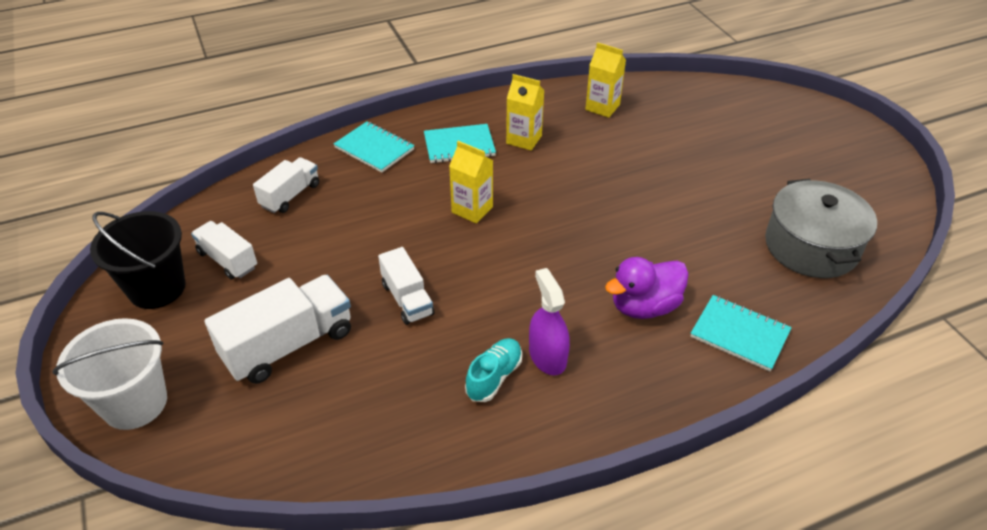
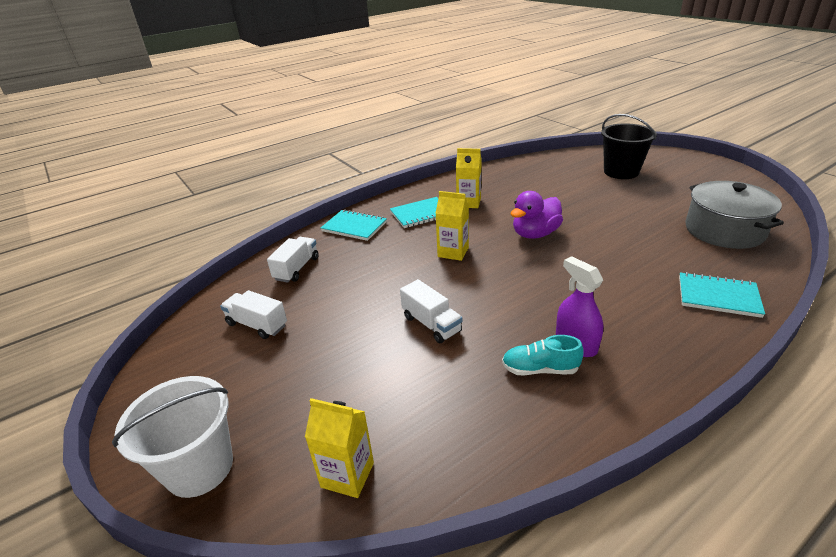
camera: 10 degrees left, 10 degrees down
(157, 288) = (196, 359): black bucket -> black bucket (621, 172)
(289, 345) = (339, 381): white truck -> none
(494, 377) = (540, 369): turquoise shoe -> turquoise shoe turned 105 degrees counterclockwise
(602, 107) = (515, 175): yellow carton -> yellow carton (347, 475)
(644, 306) = (630, 292): purple duck -> purple duck (535, 234)

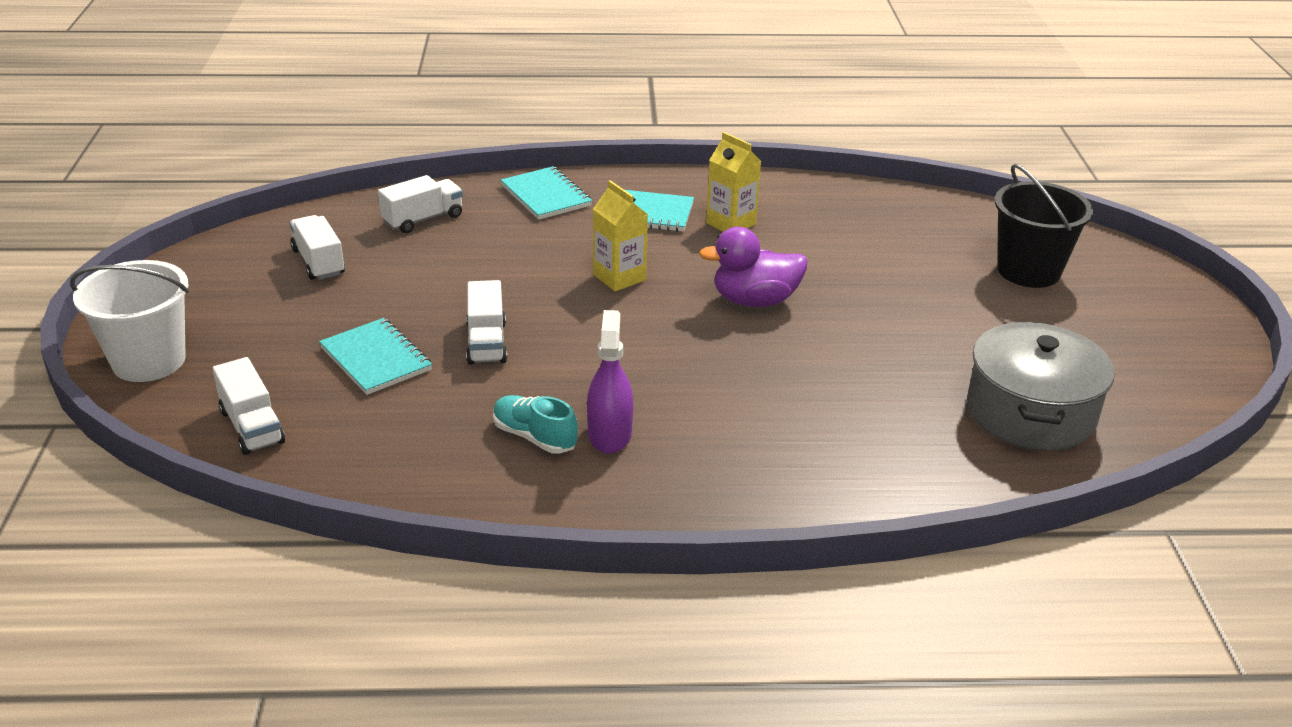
camera: 30 degrees right, 0 degrees up
(347, 475) = (252, 427): yellow carton -> white truck
(718, 296) = (864, 475): turquoise notebook -> turquoise notebook (376, 359)

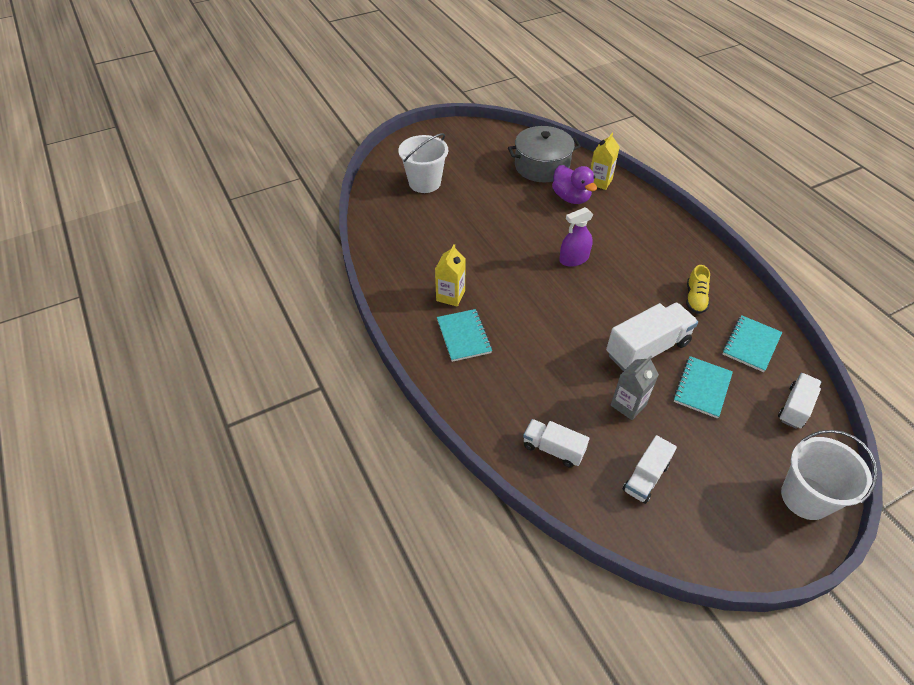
camera: 115 degrees left, 15 degrees up
(419, 289) = (628, 405): none -> grey carton
(486, 342) = (647, 349): white truck -> white truck, size x1.64
(534, 437) = (695, 298): turquoise shoe -> yellow shoe
(546, 196) = (476, 396): turquoise notebook -> turquoise notebook (751, 344)
(609, 434) = (669, 275): purple spray bottle -> purple spray bottle (574, 259)
(619, 277) = (543, 321): yellow carton -> yellow carton (600, 182)
(754, 301) = (524, 263): purple duck -> purple duck (571, 198)
(1028, 271) = (424, 183): black bucket -> white bucket

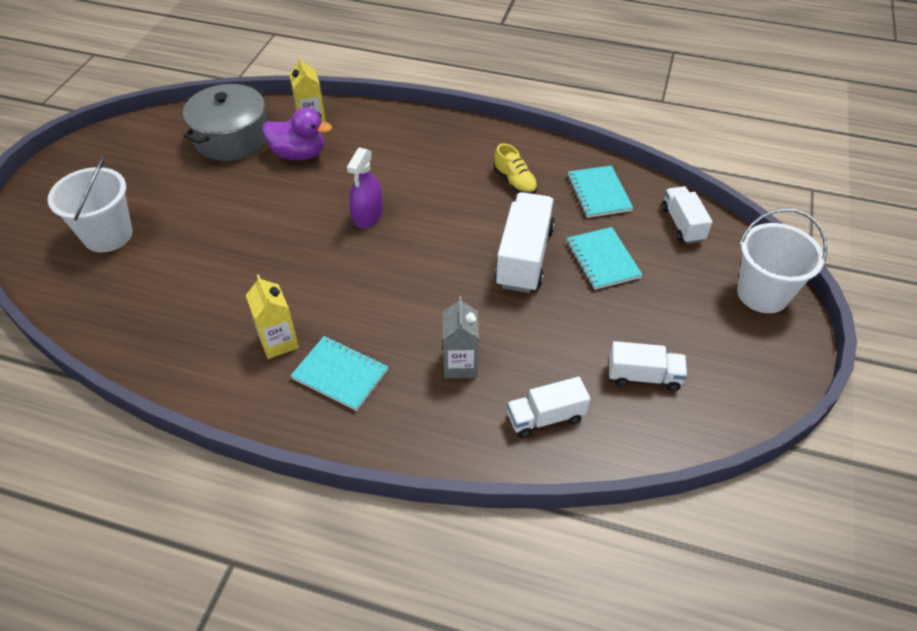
camera: 45 degrees left, 0 degrees up
(628, 405) = (563, 322): grey carton -> grey carton (460, 364)
(645, 477) = (644, 376): white truck -> white truck turned 75 degrees counterclockwise

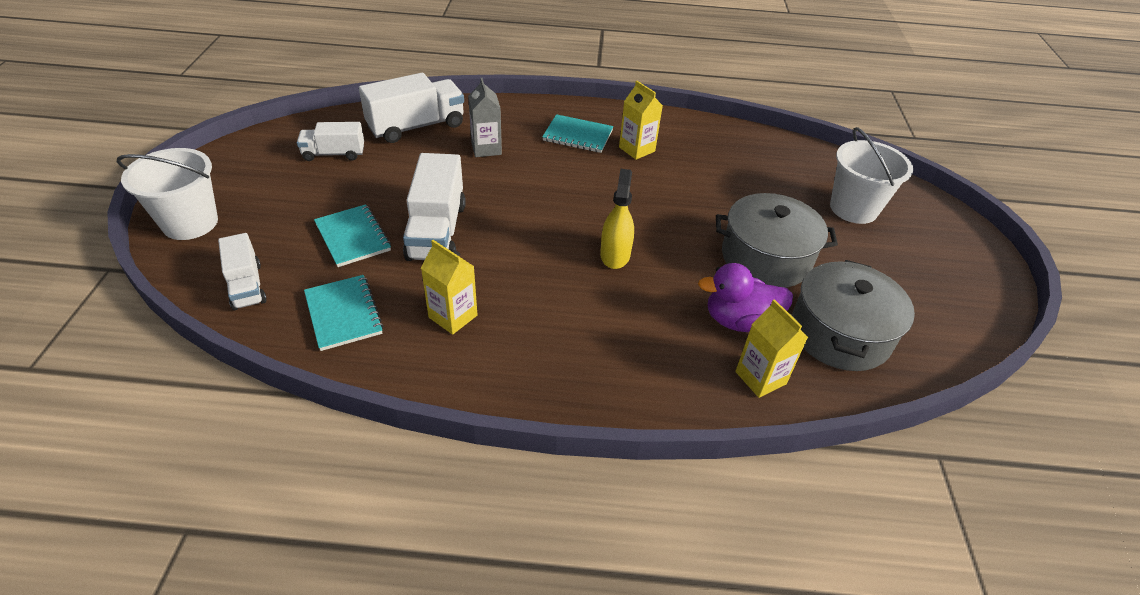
camera: 165 degrees right, 5 degrees down
(238, 198) = (766, 258): none -> grey pot
(368, 215) = (615, 255): purple spray bottle -> yellow spray bottle
(515, 182) = (453, 316): yellow shoe -> yellow carton
(545, 417) = (416, 126): white truck -> white truck, size x1.64

